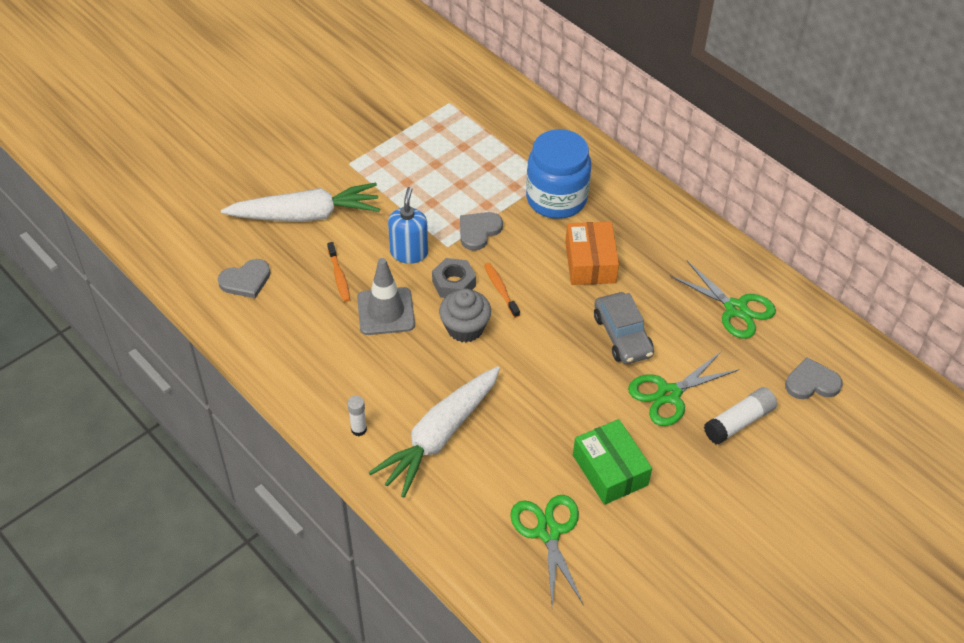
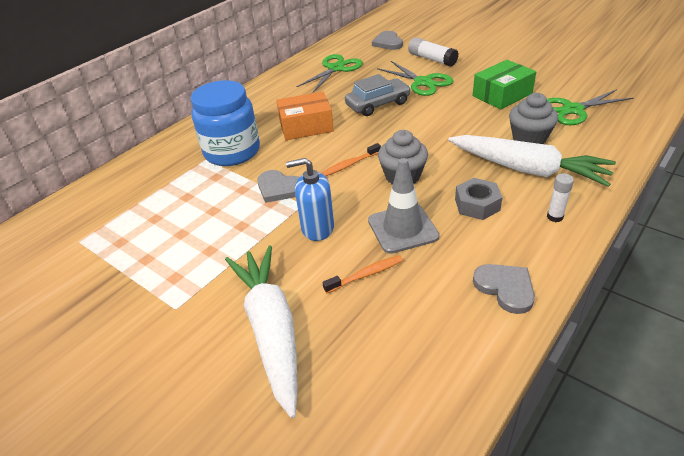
camera: 95 degrees left, 10 degrees down
(246, 280) = (400, 365): grey heart -> grey heart (505, 288)
(454, 283) = (351, 192): grey nut -> grey nut (477, 205)
(498, 460) = (529, 138): none -> grey cupcake

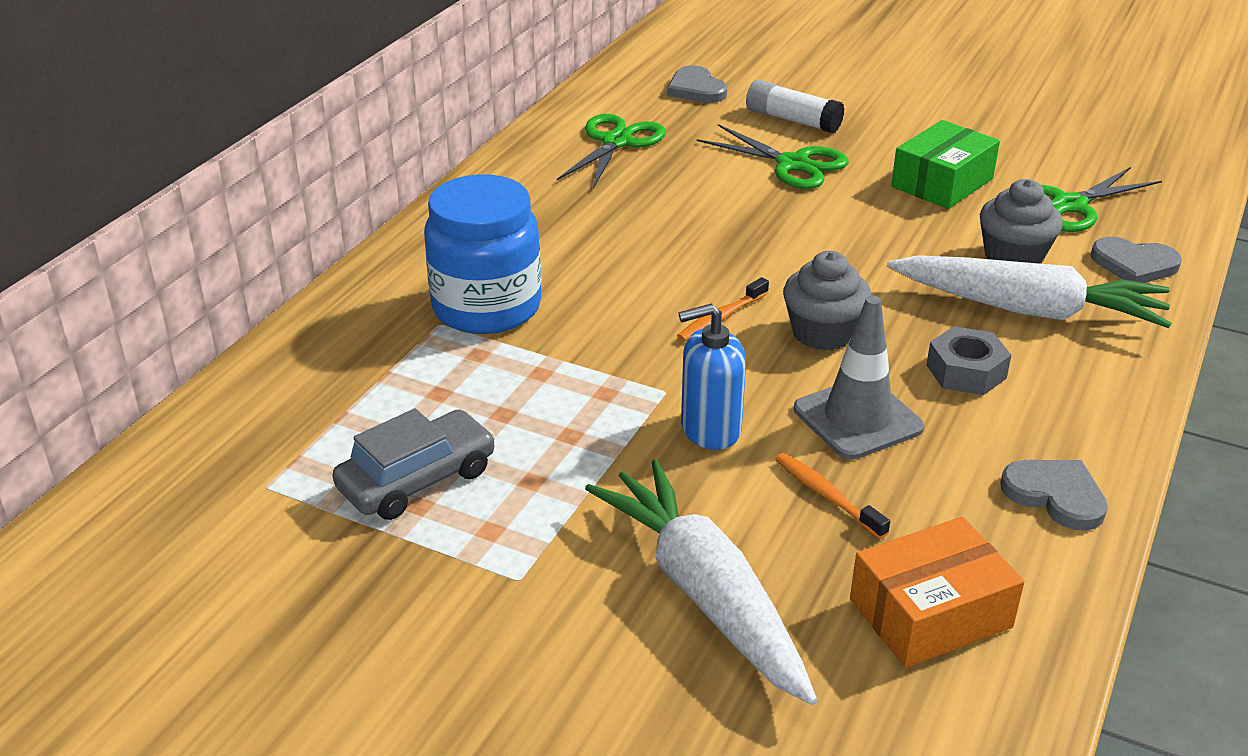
camera: 15 degrees left, 5 degrees down
(279, 188) = (609, 367): grey heart -> grey heart (1134, 264)
(306, 126) = (608, 253): orange box -> orange box (930, 613)
(366, 274) = (826, 495): orange toothbrush -> orange toothbrush turned 90 degrees counterclockwise
(378, 104) = (726, 207): grey car -> grey car (417, 479)
(555, 217) = (1095, 382): white glue stick -> none

